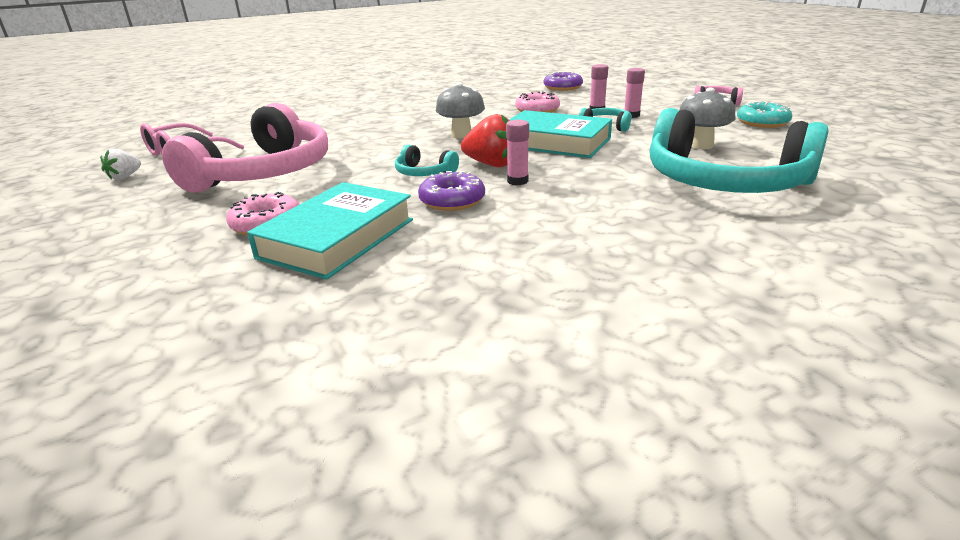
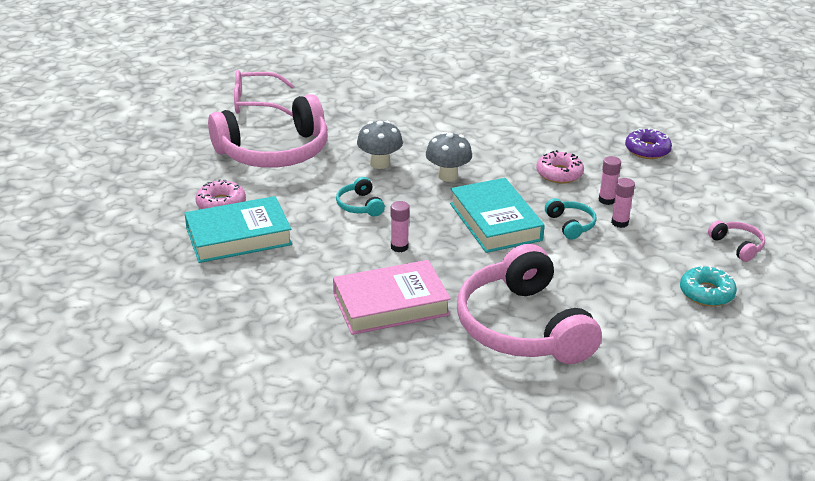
camera: 40 degrees right, 5 degrees up
(125, 177) = (201, 114): white strawberry -> none
(452, 200) = (335, 241): purple donut -> none
(492, 164) = (412, 221): red strawberry -> none
(600, 216) = (390, 304): none -> pink book
(701, 145) = (591, 287): grey mushroom -> grey mushroom (379, 163)
(724, 182) = (522, 327): turquoise headphones -> pink headphones

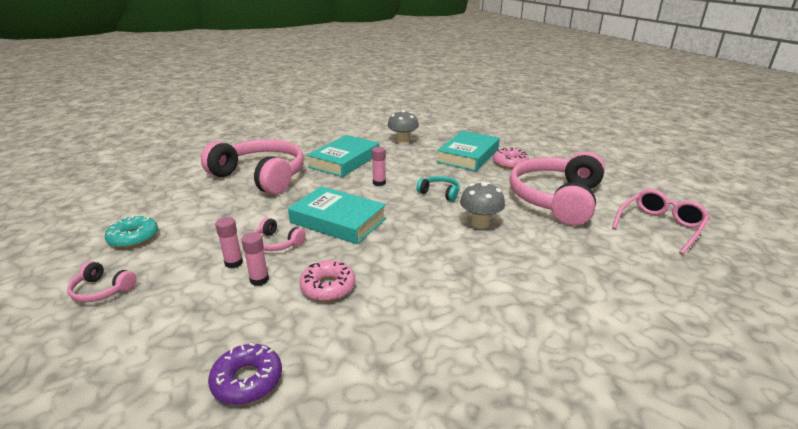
camera: 140 degrees right, 5 degrees down
(390, 304) = (344, 161): pink book -> turquoise book
(448, 176) = (418, 238): grey mushroom -> grey mushroom (403, 141)
(571, 224) = (277, 243): turquoise headphones -> pink headphones

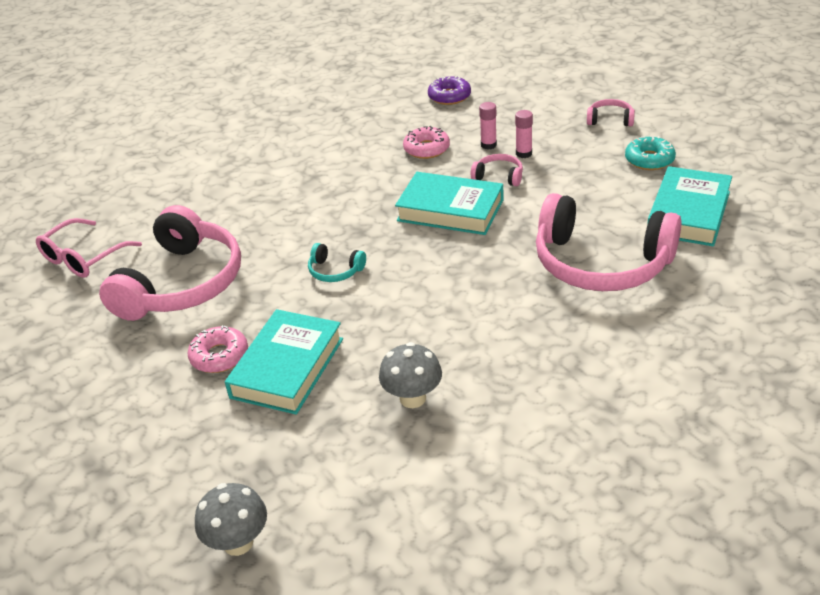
camera: 175 degrees right, 10 degrees up
(344, 161) = (497, 319): turquoise book -> turquoise book (688, 213)
(379, 183) = (423, 277): pink glue stick -> none
(480, 223) = (288, 230): grey mushroom -> grey mushroom (238, 542)

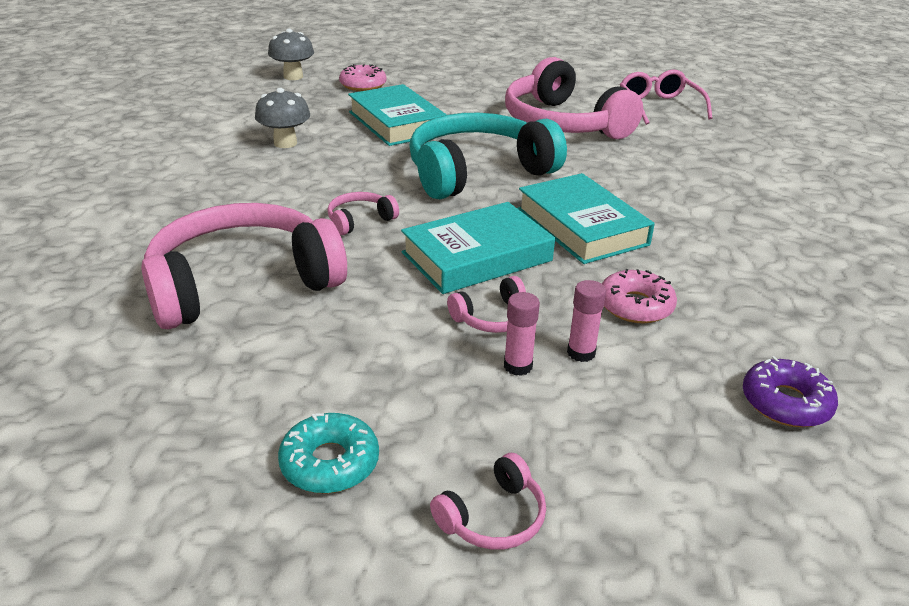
camera: 125 degrees right, 5 degrees down
(219, 356) = (451, 111): pink donut -> pink donut (363, 85)
(335, 271) = (477, 172): turquoise headphones -> turquoise headphones, size x2.43
(474, 273) = (359, 220): none -> pink headphones
(688, 213) = (185, 398): turquoise book -> turquoise book (581, 227)

